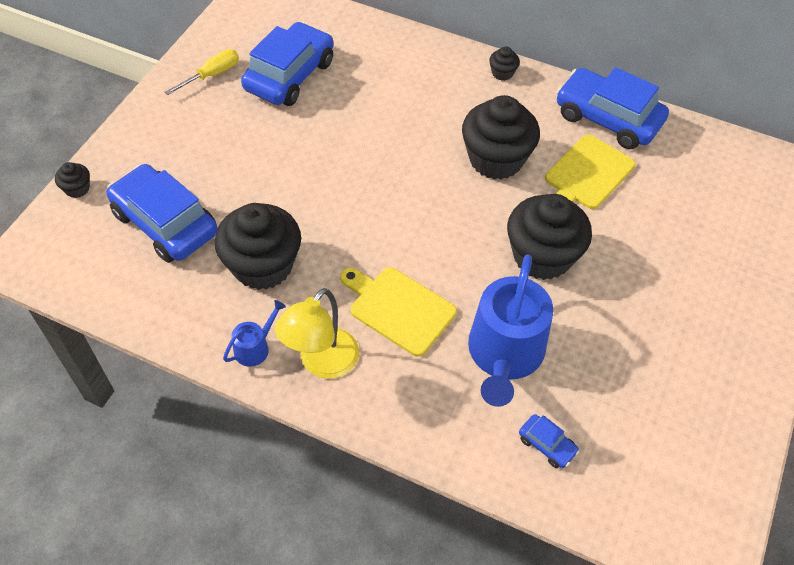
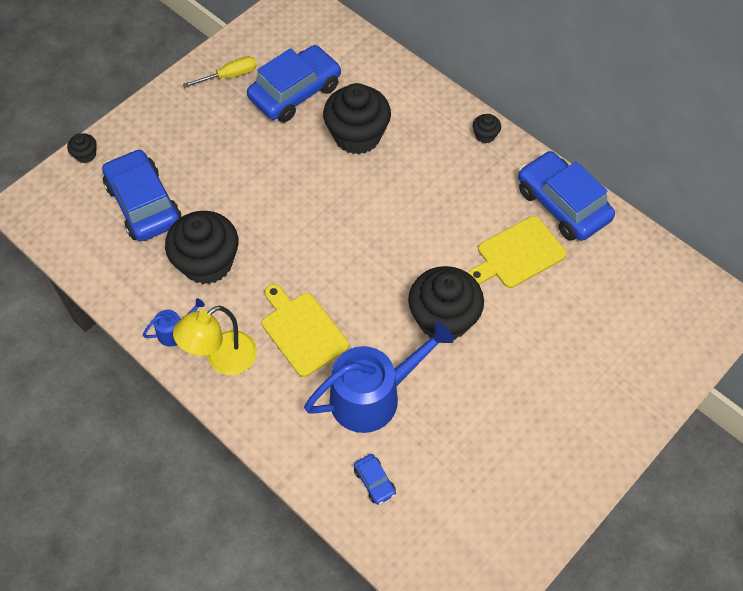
camera: 20 degrees right, 5 degrees up
(496, 159) = (442, 218): black cupcake -> black cupcake (357, 136)
(504, 355) = (373, 396): blue watering can -> blue watering can turned 150 degrees counterclockwise

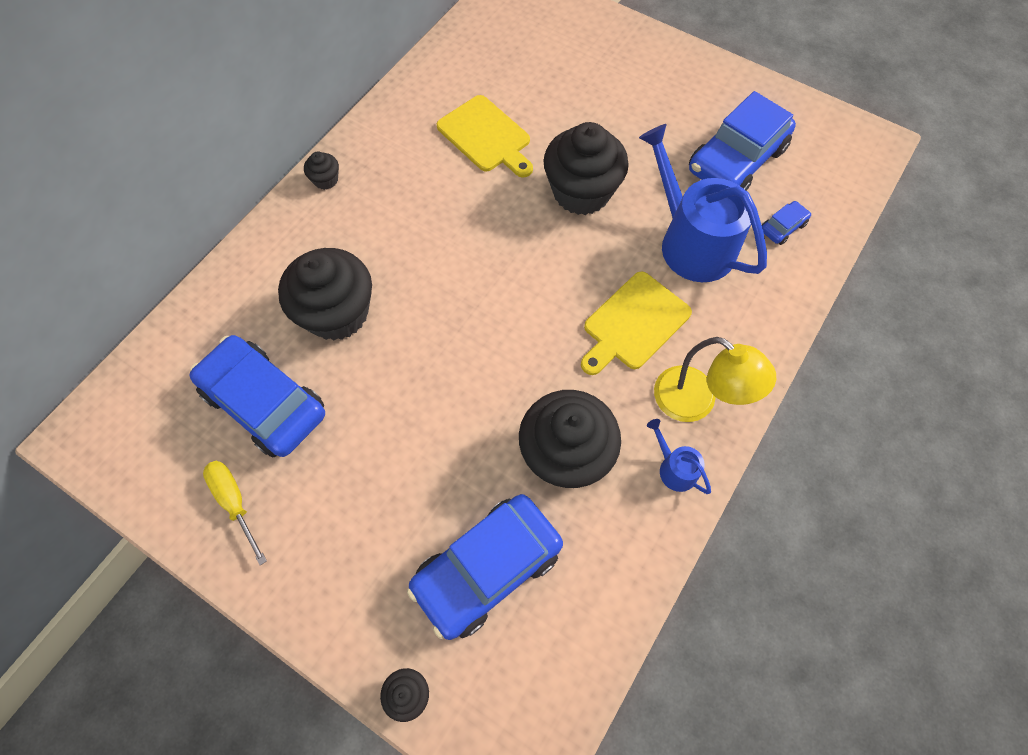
camera: 100 degrees left, 5 degrees up
(562, 204) = (415, 104): blue car -> blue car (736, 160)

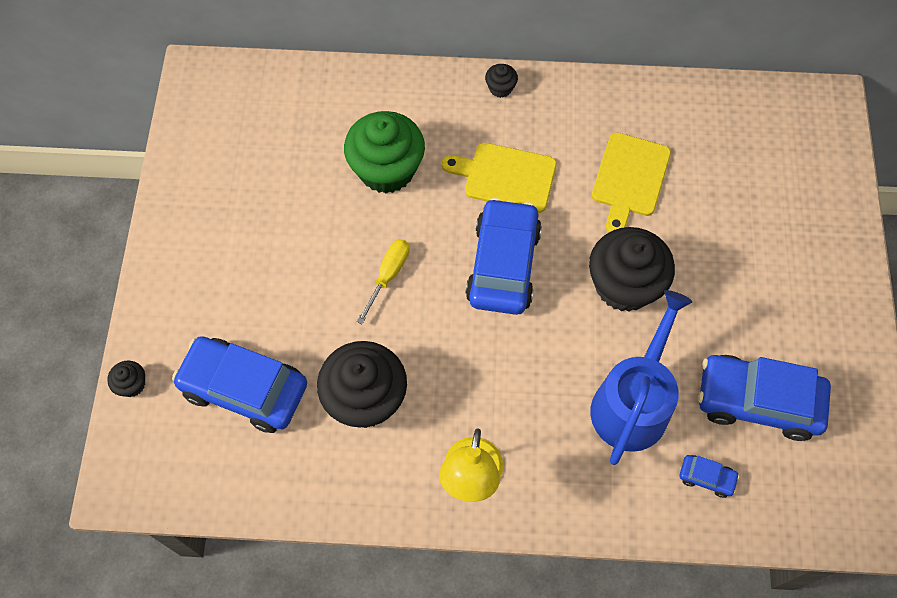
camera: 60 degrees right, 0 degrees up
(234, 502) = (204, 196): yellow screwdriver -> yellow screwdriver (388, 275)
(265, 402) = (286, 168): blue car -> blue car (503, 265)
(337, 313) = (386, 169): black cupcake -> green cupcake
(633, 324) = (516, 393): yellow cutting board -> yellow cutting board (505, 177)
(674, 468) = (400, 488): blue watering can -> none

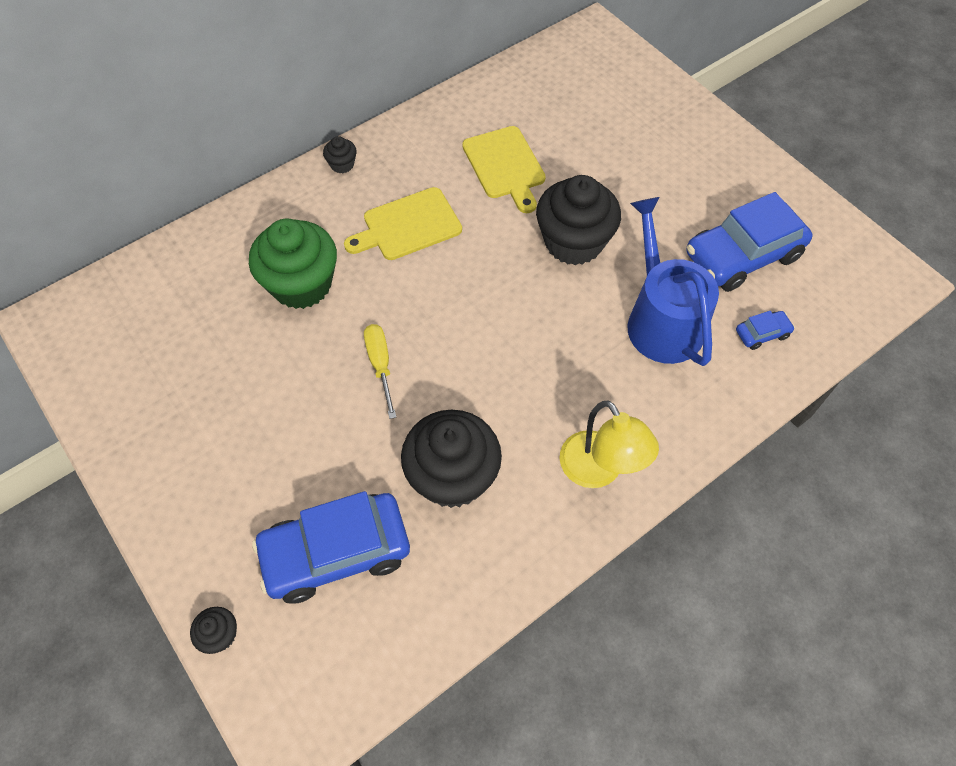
camera: 40 degrees left, 5 degrees down
(503, 265) = (468, 291): blue car -> none

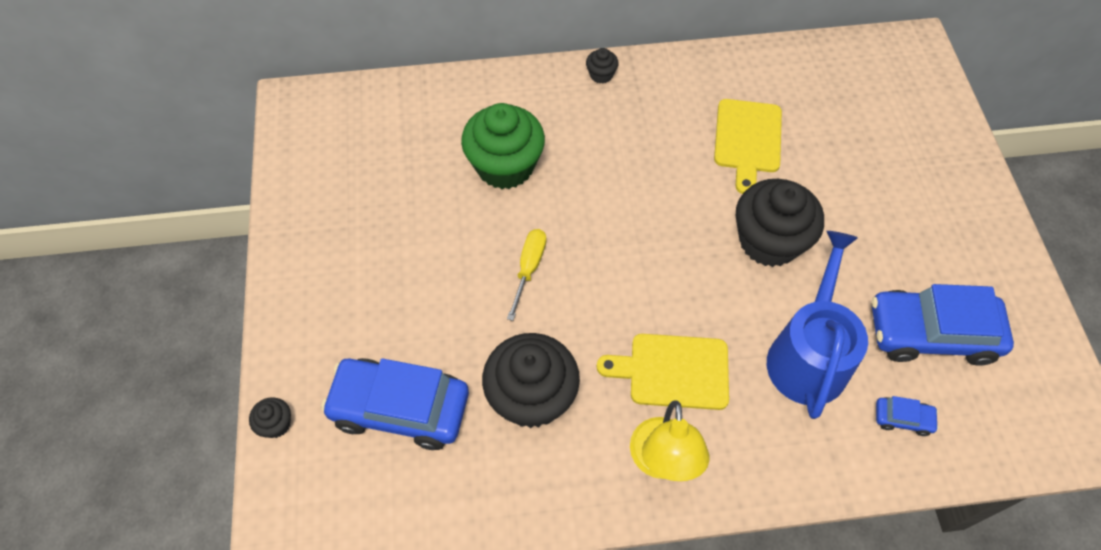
camera: 30 degrees right, 0 degrees up
(408, 226) = (625, 156): yellow cutting board -> yellow cutting board (673, 371)

